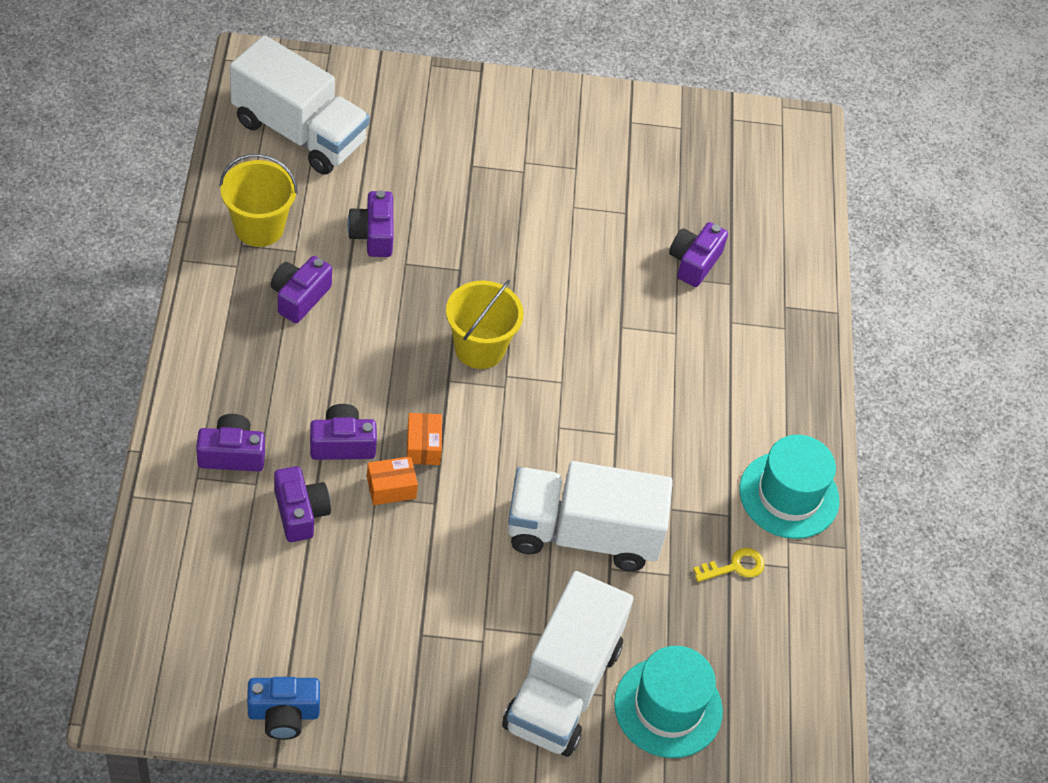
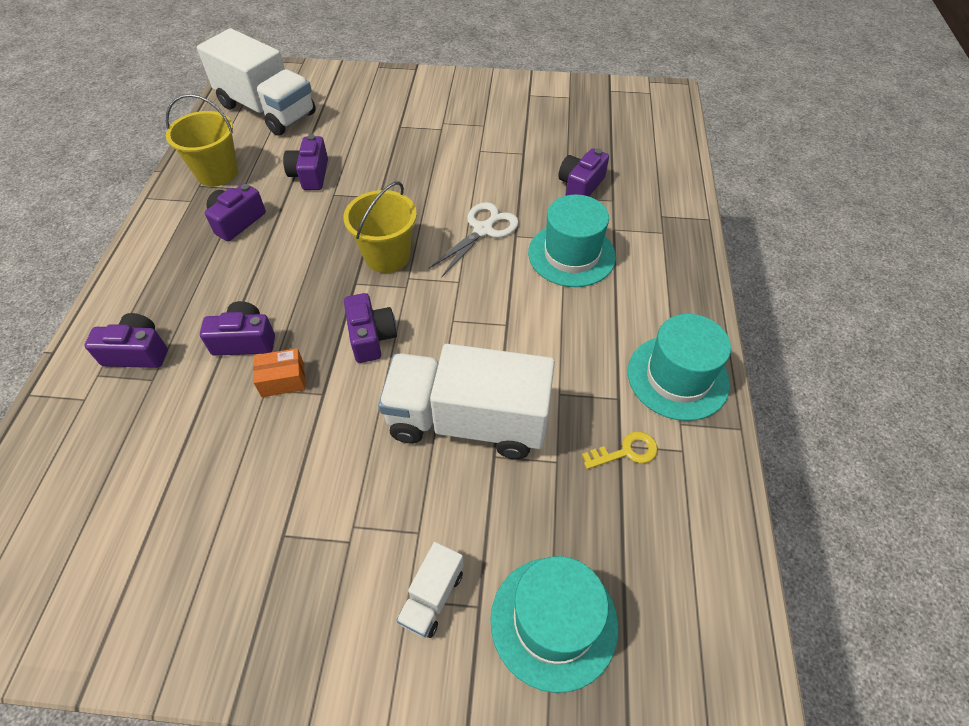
camera: 10 degrees right, 0 degrees up
(283, 714) = (105, 638): blue camera -> none
(300, 512) = (187, 406): purple camera -> purple camera (371, 337)
(423, 446) = (321, 340): orange box -> none
(562, 687) = (432, 597): white truck -> white truck, size x0.43
(584, 318) = (483, 230): none -> white scissors
(683, 353) = (571, 254): none -> turquoise hat

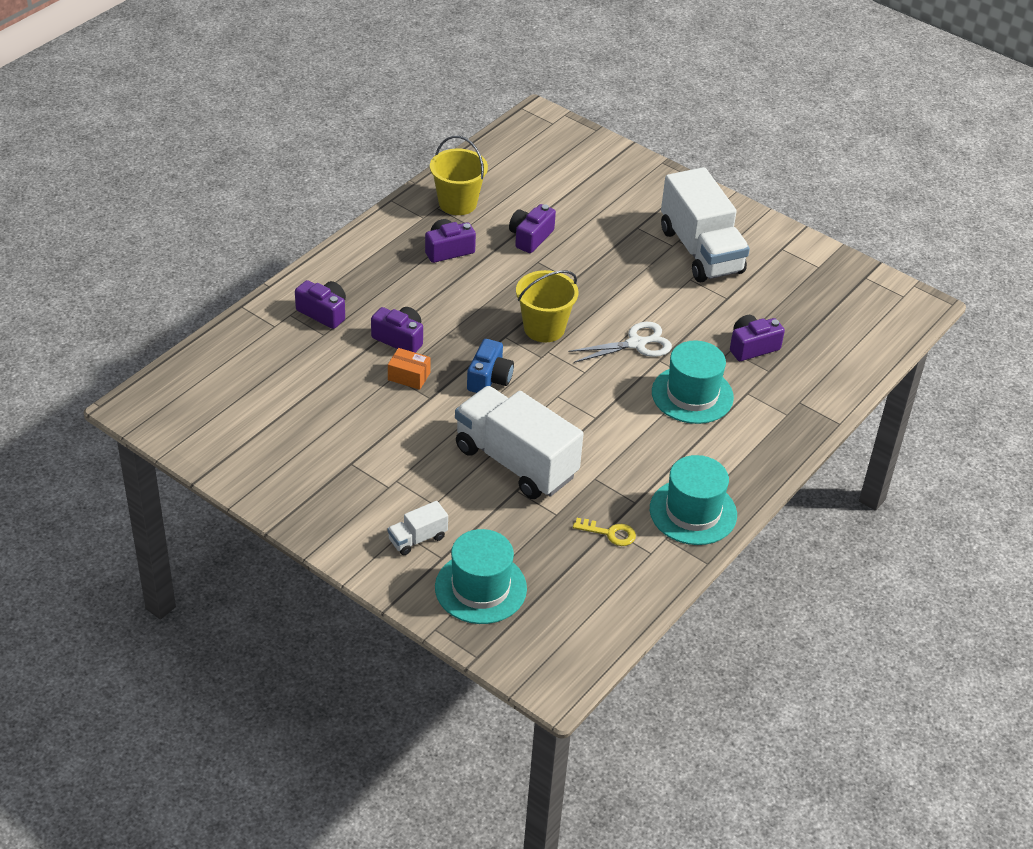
camera: 30 degrees right, 10 degrees down
(267, 110) = (533, 164): white truck -> white truck (700, 251)
(371, 337) = (489, 378): purple camera -> blue camera

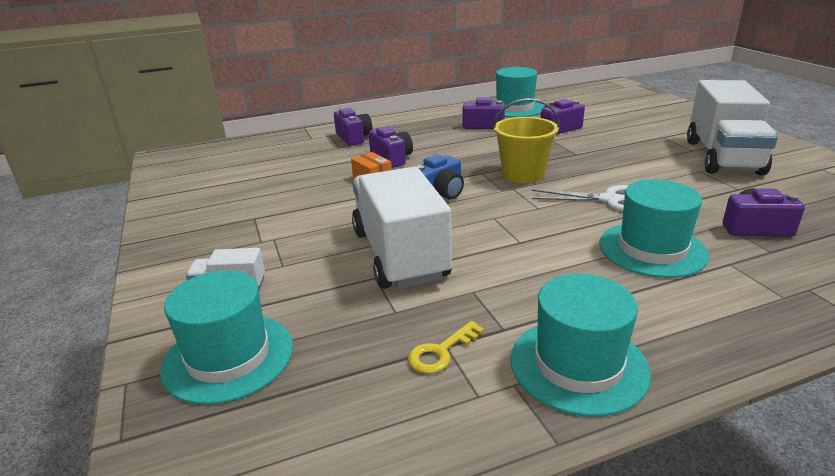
camera: 35 degrees right, 15 degrees down
(457, 203) = (514, 108): yellow bucket -> turquoise hat
(609, 533) = (441, 352): yellow key -> yellow key turned 90 degrees clockwise

